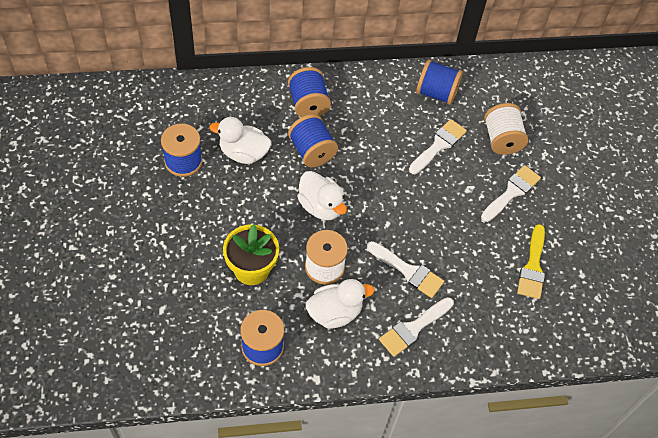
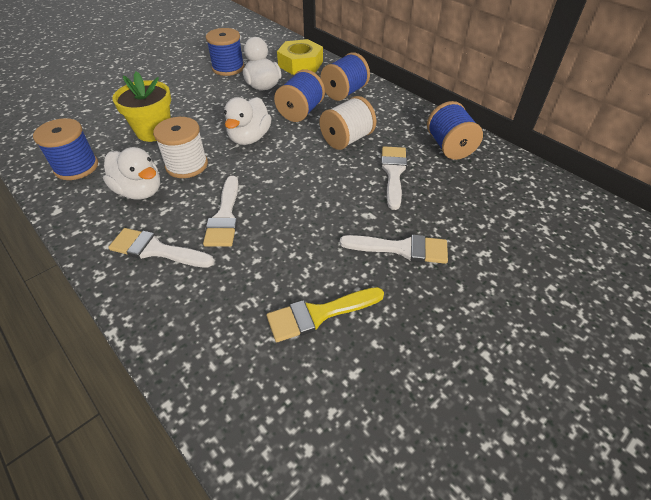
camera: 60 degrees right, 10 degrees down
(229, 103) = (300, 64): none -> yellow nut
(438, 145) = (393, 173): white brush -> white brush turned 90 degrees counterclockwise
(501, 139) = (457, 211): white spool -> white spool (347, 139)

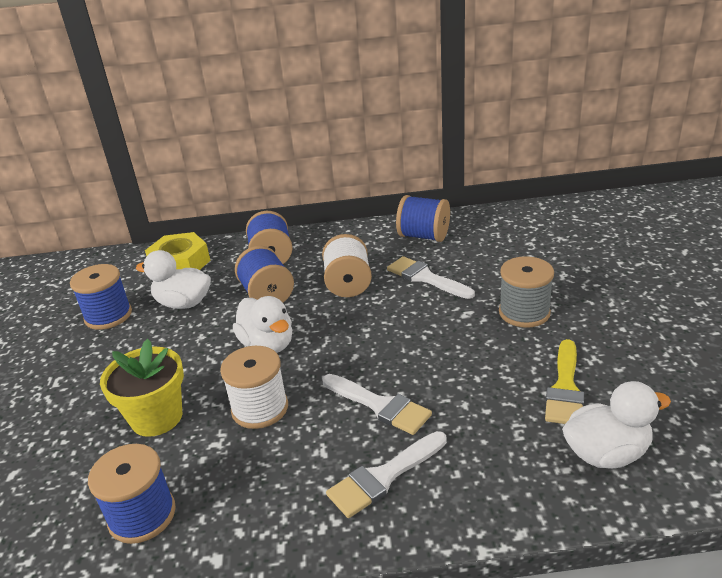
camera: 50 degrees left, 15 degrees down
(140, 191) = (264, 463): white duck -> white duck (606, 453)
(401, 248) = (524, 312): white brush -> grey spool

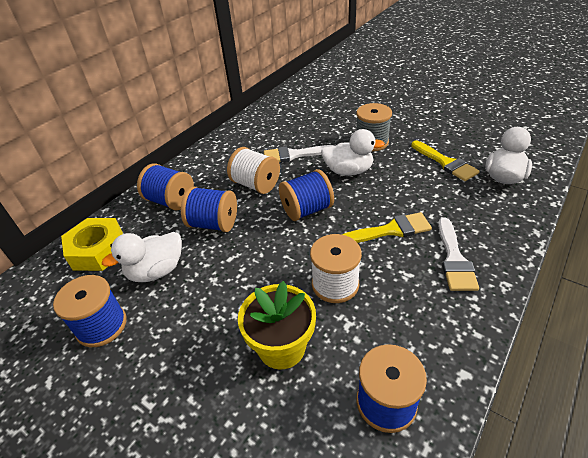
camera: 50 degrees left, 10 degrees up
(268, 345) = (271, 249): white duck -> white duck (348, 171)
(379, 405) = (390, 230): white brush -> yellow brush
(424, 236) = (252, 135): blue spool -> blue spool (306, 210)

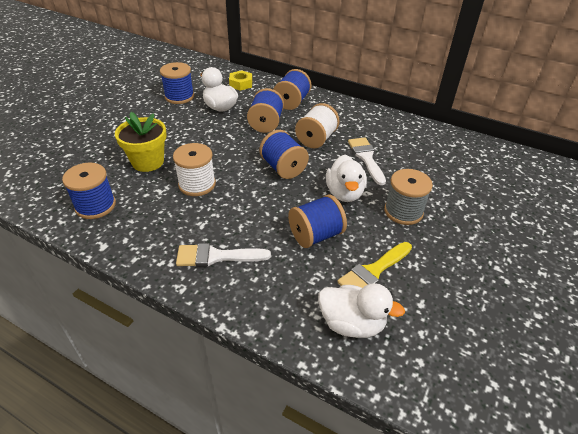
camera: 80 degrees right, 0 degrees up
(98, 250) = (241, 84): yellow nut -> yellow nut, size x0.64
(390, 230) = (256, 217): yellow brush -> none
(409, 191) = (315, 235): none -> blue spool

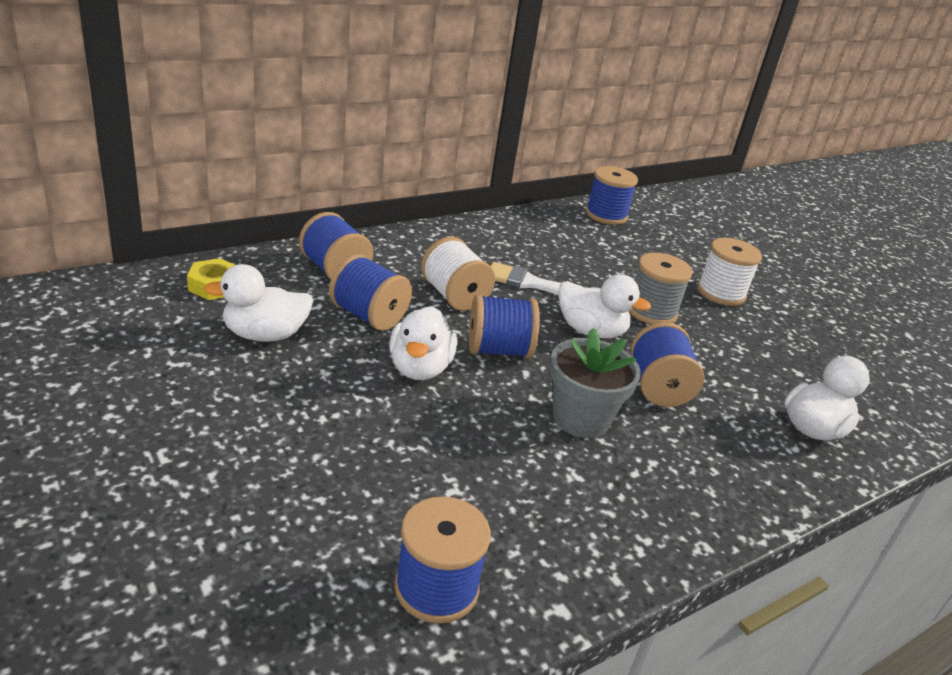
camera: 65 degrees left, 10 degrees down
(148, 162) = (353, 475): yellow flower pot -> none
(179, 97) = (166, 361): blue spool -> blue spool (606, 215)
(197, 184) = (471, 443): white spool -> white spool (721, 293)
(217, 256) = (655, 487): white brush -> none
(240, 151) = (420, 368): none -> white duck
(252, 213) = (581, 418): none -> grey flower pot
(373, 271) = (739, 377): yellow brush -> none

